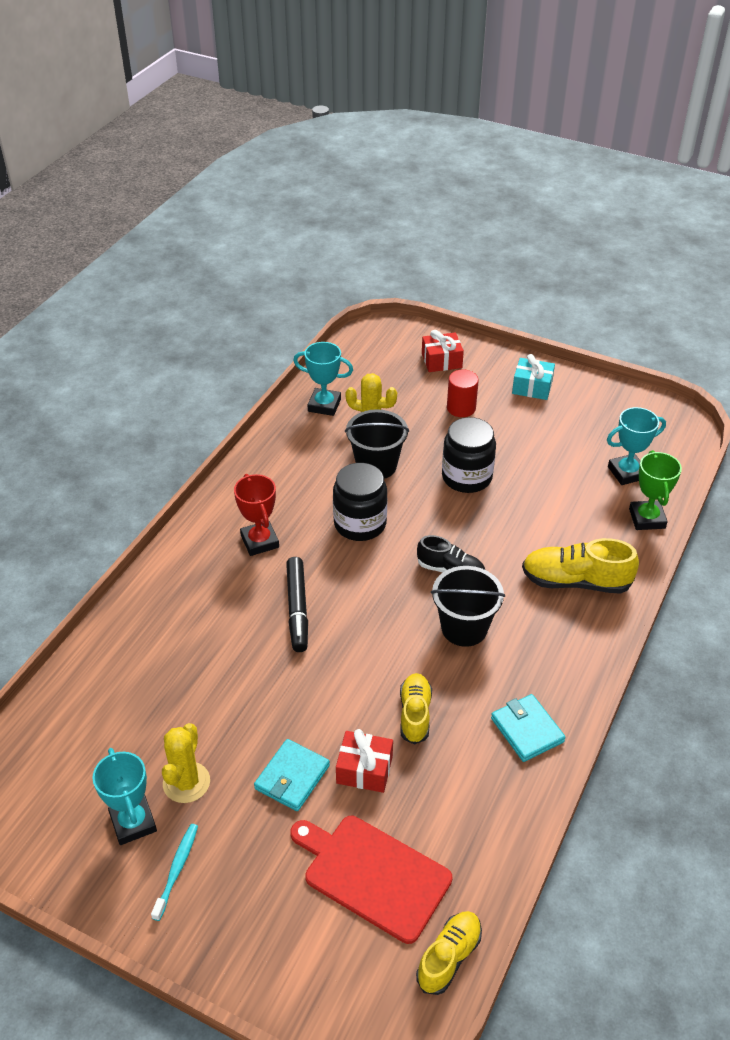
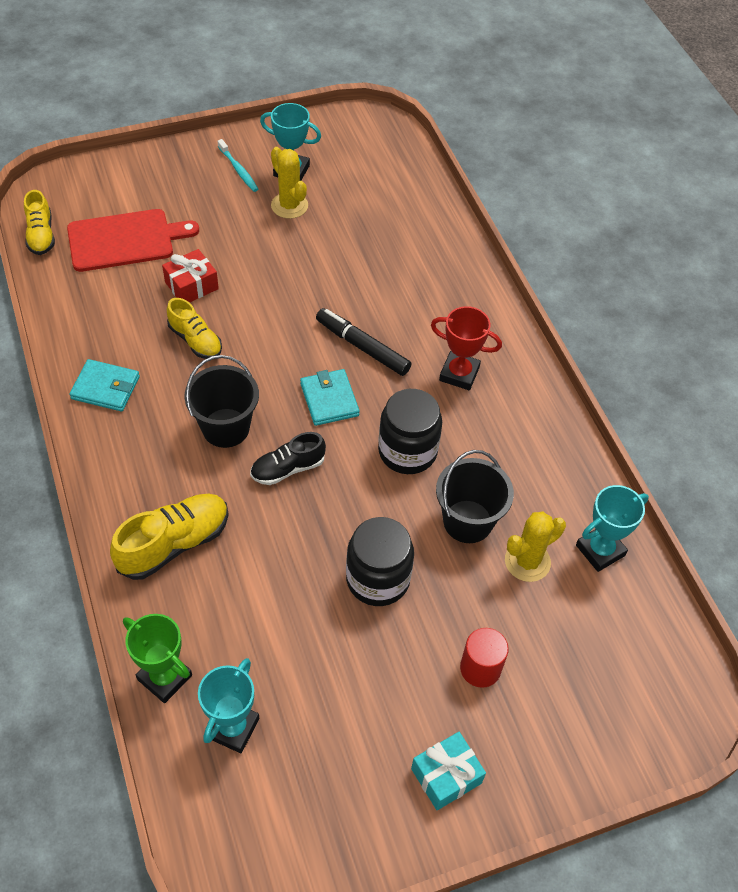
camera: 130 degrees right, 10 degrees up
(292, 777) = (231, 251): turquoise wallet -> turquoise wallet (329, 399)
(441, 361) = (579, 725): red gift -> none

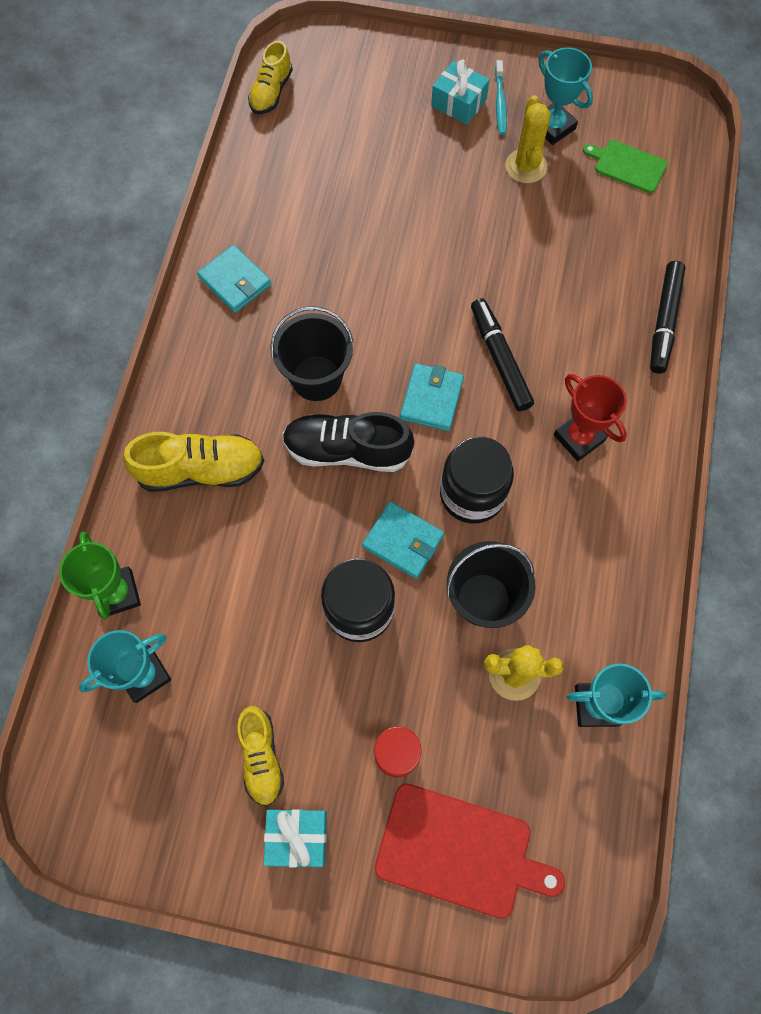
camera: 35 degrees right, 15 degrees up
(125, 240) = (344, 133): red cutting board -> red cutting board (459, 851)
(191, 286) = (376, 211): red gift -> none
(195, 340) = (344, 272): yellow shoe -> yellow shoe (261, 757)
(205, 182) = (458, 103): none -> turquoise gift
(288, 468) = (347, 450): black shoe -> black shoe, size x1.53
(365, 175) = (627, 166): none -> green cutting board
(378, 512) = (403, 541): none -> turquoise wallet
(464, 267) = (663, 321): none -> black marker

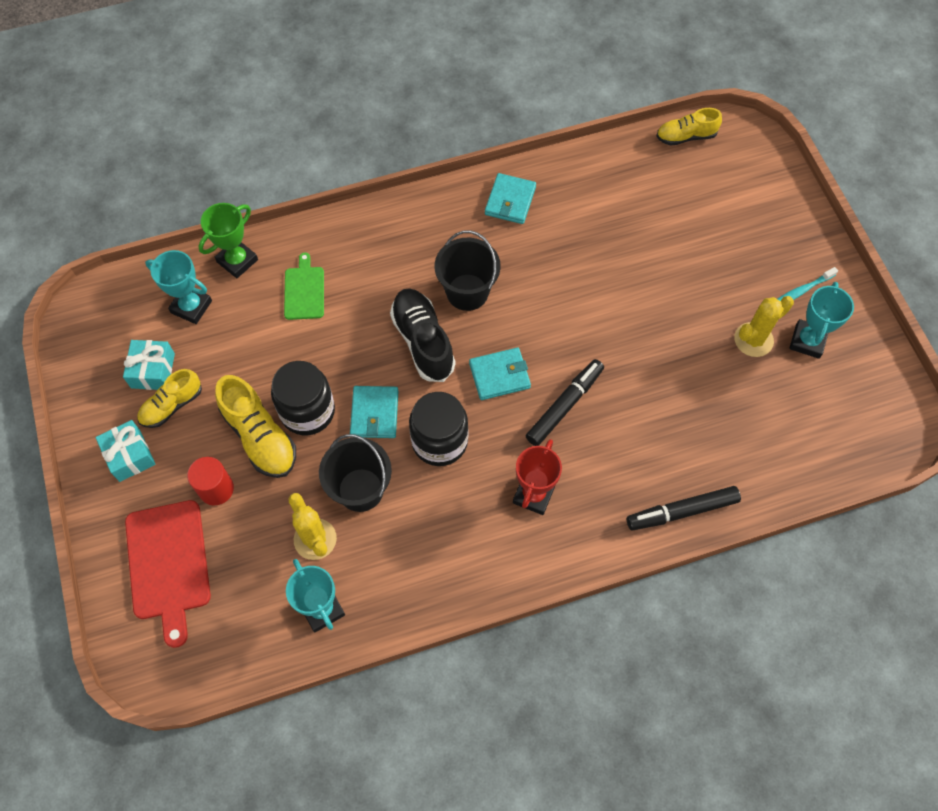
camera: 60 degrees right, 5 degrees down
(201, 470) = (352, 260): yellow shoe -> yellow shoe (260, 437)
(458, 103) = (776, 263): turquoise gift -> turquoise gift (153, 370)
(627, 166) = (813, 415): green cutting board -> green cutting board (304, 291)

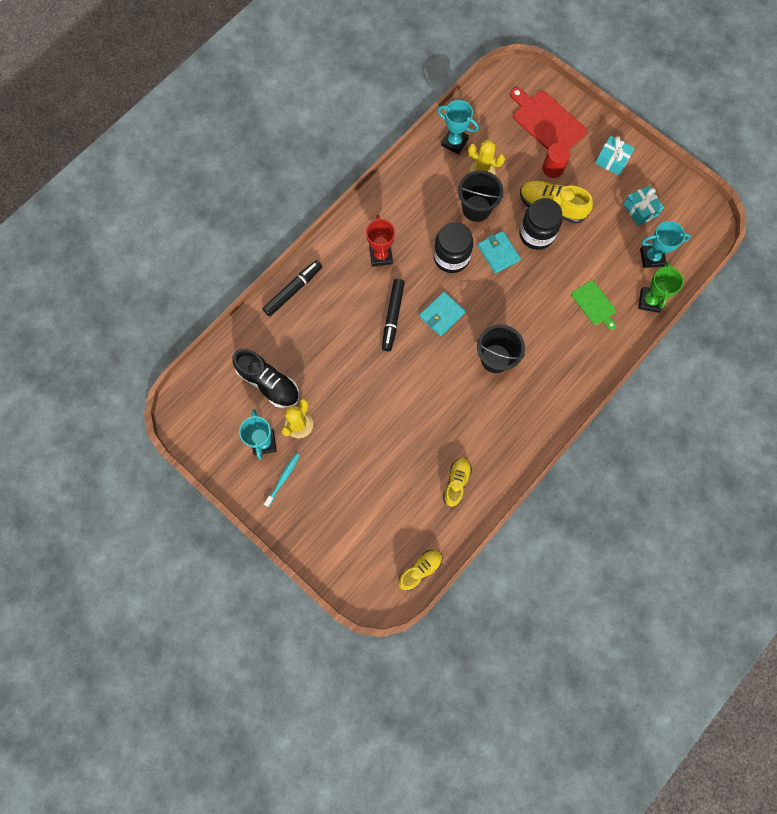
camera: 150 degrees right, 10 degrees up
(172, 405) = (613, 197): yellow shoe -> yellow shoe (456, 482)
(423, 341) = (500, 311): black shoe -> black shoe (269, 383)
(510, 201) = (511, 442): turquoise wallet -> none

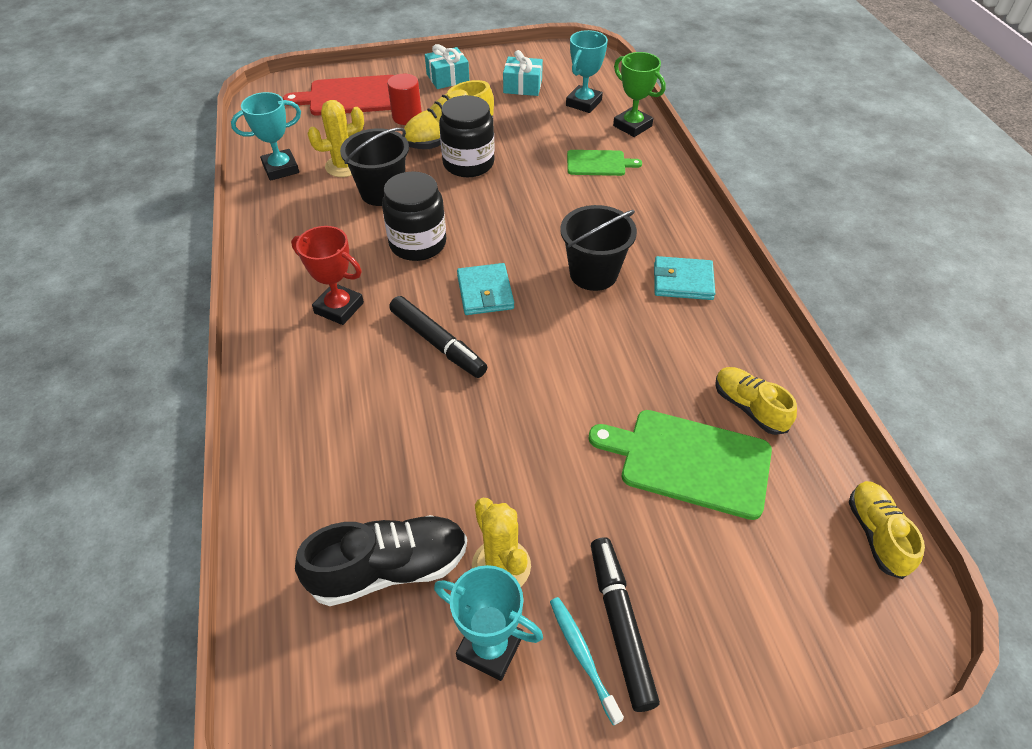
camera: 55 degrees left, 25 degrees down
(293, 290) = (275, 437): black marker -> black marker (620, 624)
(404, 471) = (689, 461): none -> green cutting board
(498, 253) = (457, 203): turquoise wallet -> turquoise wallet (683, 281)

